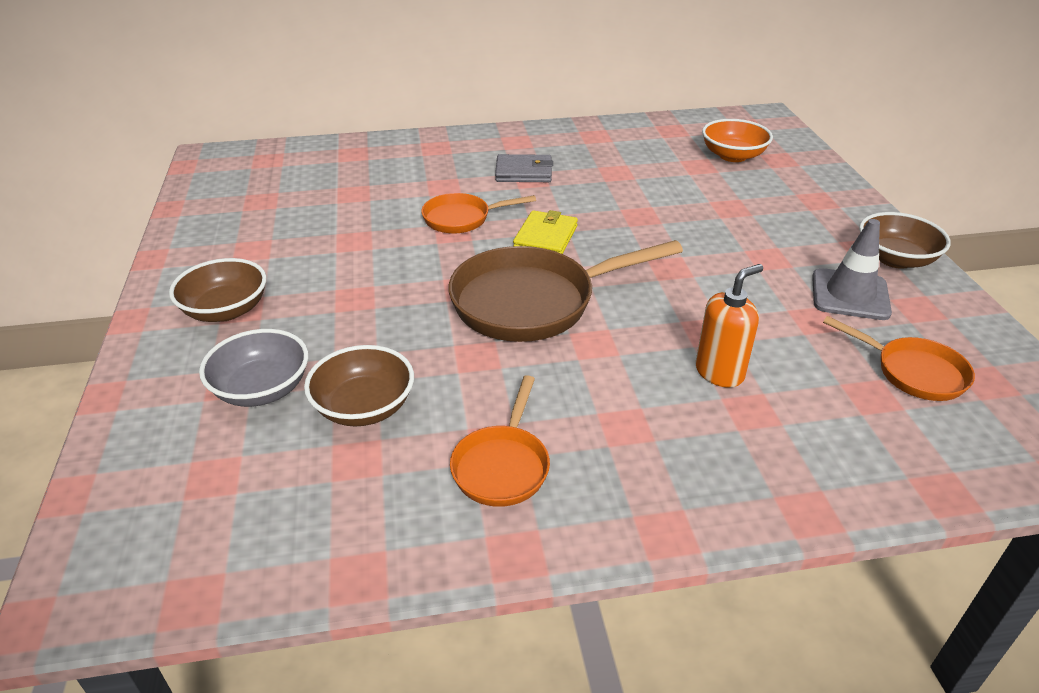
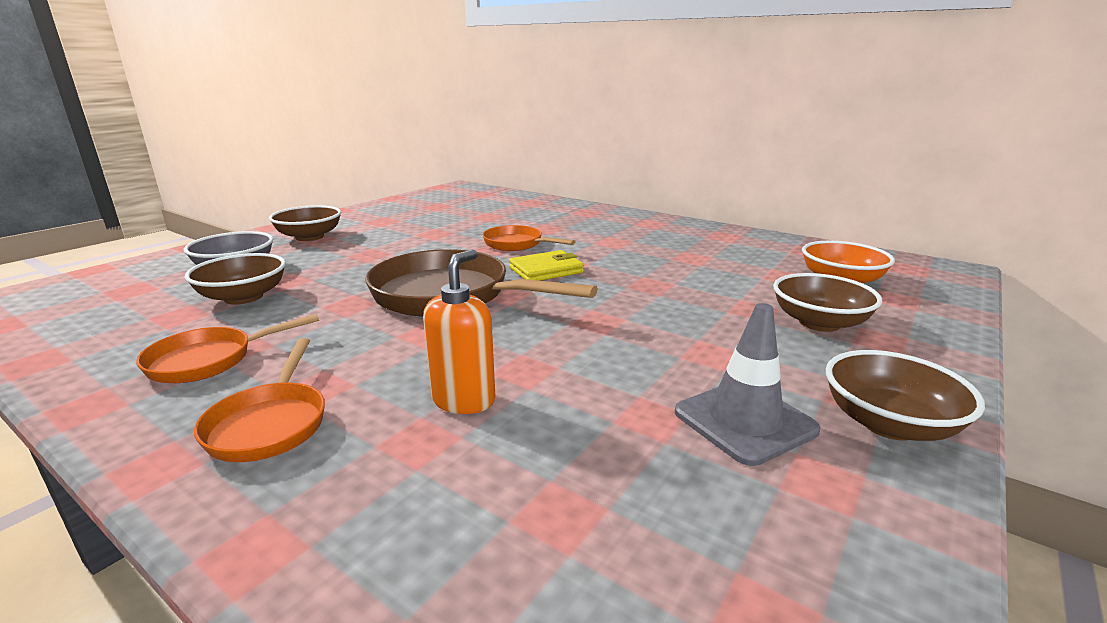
camera: 45 degrees right, 15 degrees down
(523, 172) = (616, 237): grey wallet -> none
(719, 372) = (464, 400): orange soap dispenser -> orange soap dispenser turned 75 degrees counterclockwise
(776, 202) = (819, 323): none -> brown bowl
(913, 372) = (665, 531): orange pan -> orange pan (270, 424)

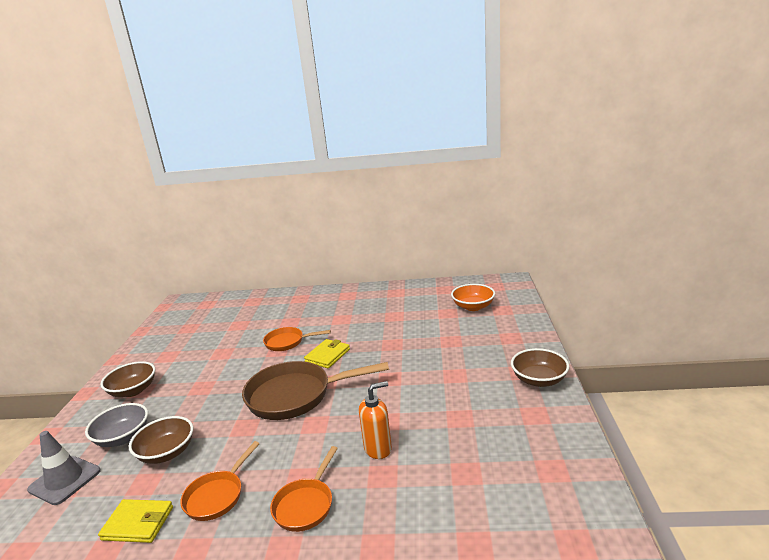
camera: 30 degrees left, 0 degrees up
(106, 350) = (138, 523): none -> yellow wallet
(270, 424) = (306, 505): orange pan -> orange pan turned 60 degrees clockwise
(464, 400) = (378, 448): orange soap dispenser -> orange soap dispenser turned 75 degrees clockwise
(744, 421) = (493, 403): grey traffic cone -> grey traffic cone (65, 480)
(819, 323) = (482, 338): brown bowl -> none

